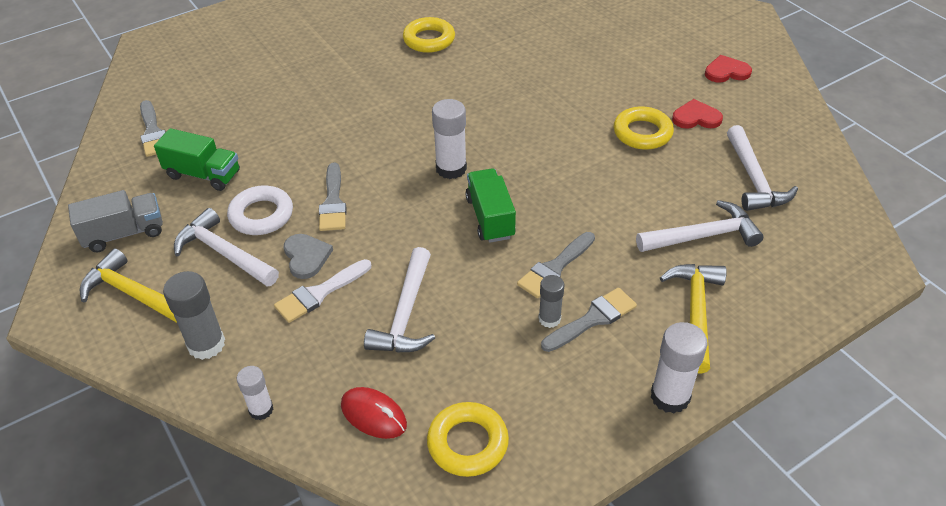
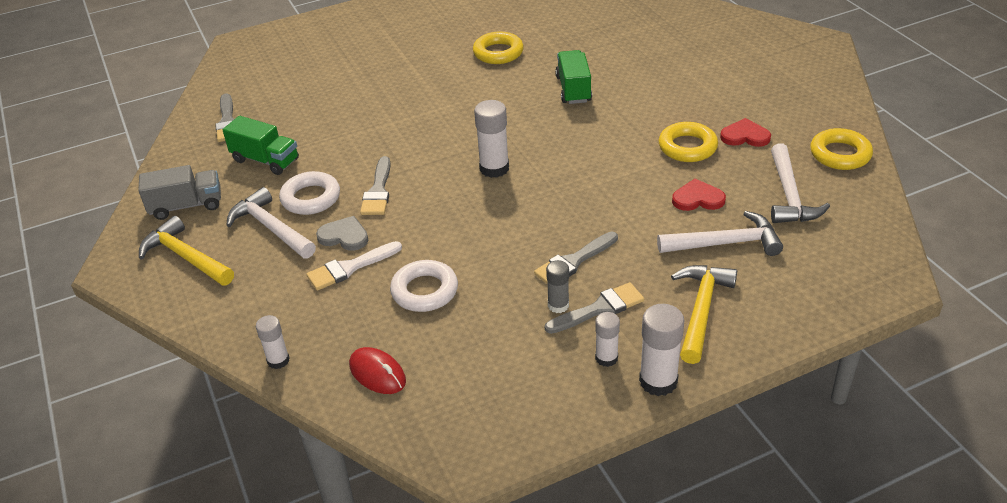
camera: 10 degrees right, 5 degrees down
(206, 344) = (241, 303): grey glue stick -> none
(306, 257) = (344, 236): grey heart -> grey heart turned 60 degrees counterclockwise
(405, 314) = (424, 291): white hammer -> white ring
(467, 443) = (458, 404): yellow ring -> yellow ring (840, 154)
(490, 218) = (522, 214): green truck -> green truck (573, 89)
(611, 375) = (606, 358): none -> white glue stick
(726, 72) = (786, 95): red heart -> red heart (697, 198)

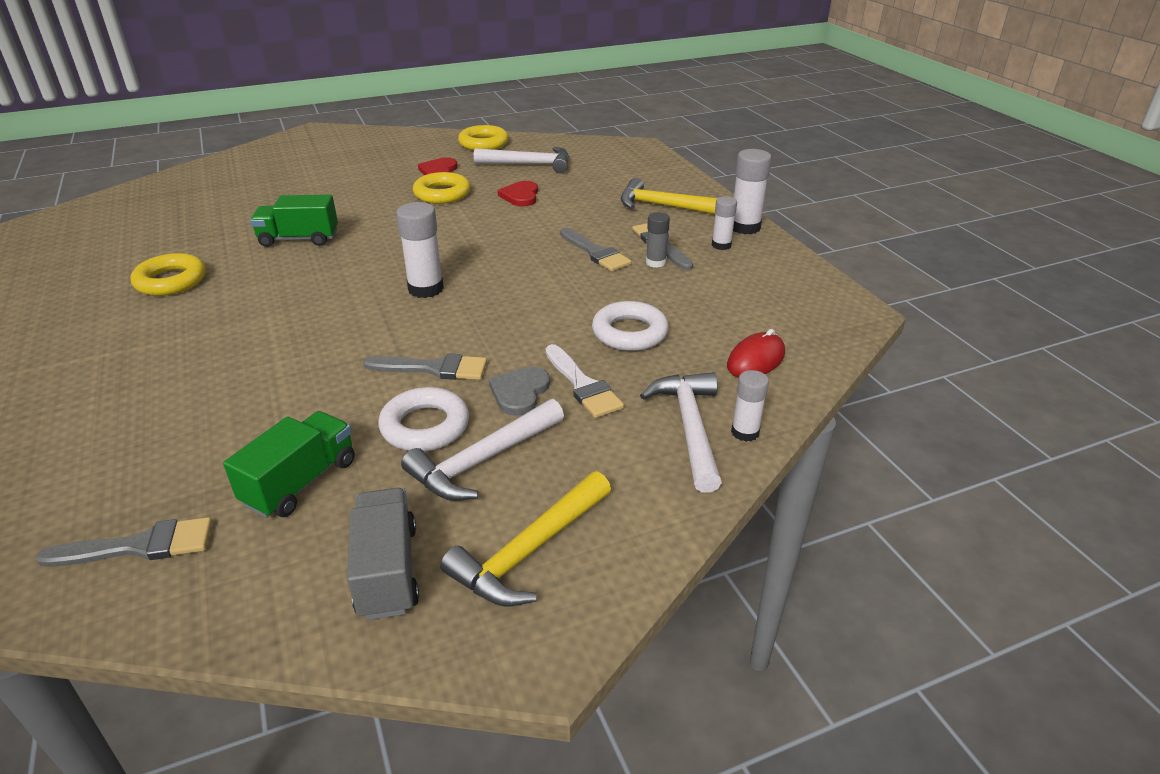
camera: 90 degrees left, 5 degrees down
(725, 243) = (584, 191): white hammer -> white hammer (690, 428)

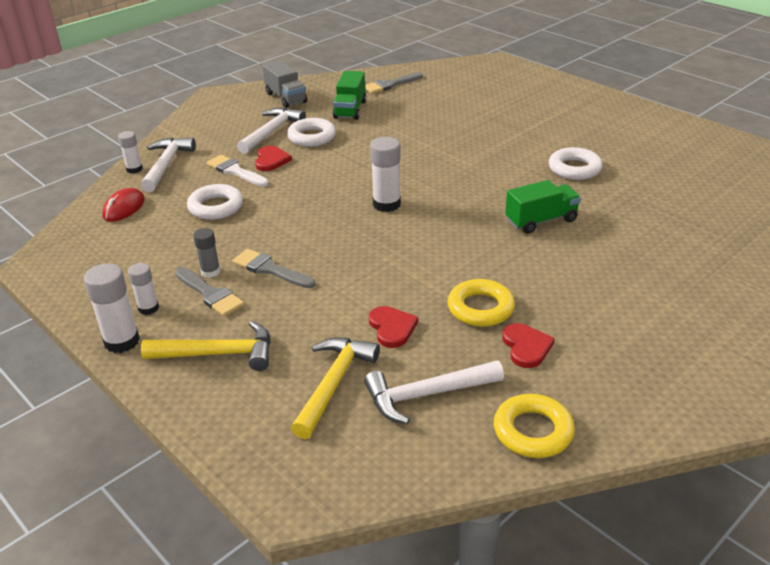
camera: 160 degrees right, 0 degrees up
(171, 281) = (574, 169): yellow ring -> white ring
(434, 368) = (331, 160): grey brush -> none
(519, 392) = (271, 160): grey heart -> red heart
(529, 551) = (231, 112): yellow hammer -> yellow hammer (333, 384)
(690, 428) = (166, 165): white hammer -> white hammer turned 150 degrees counterclockwise

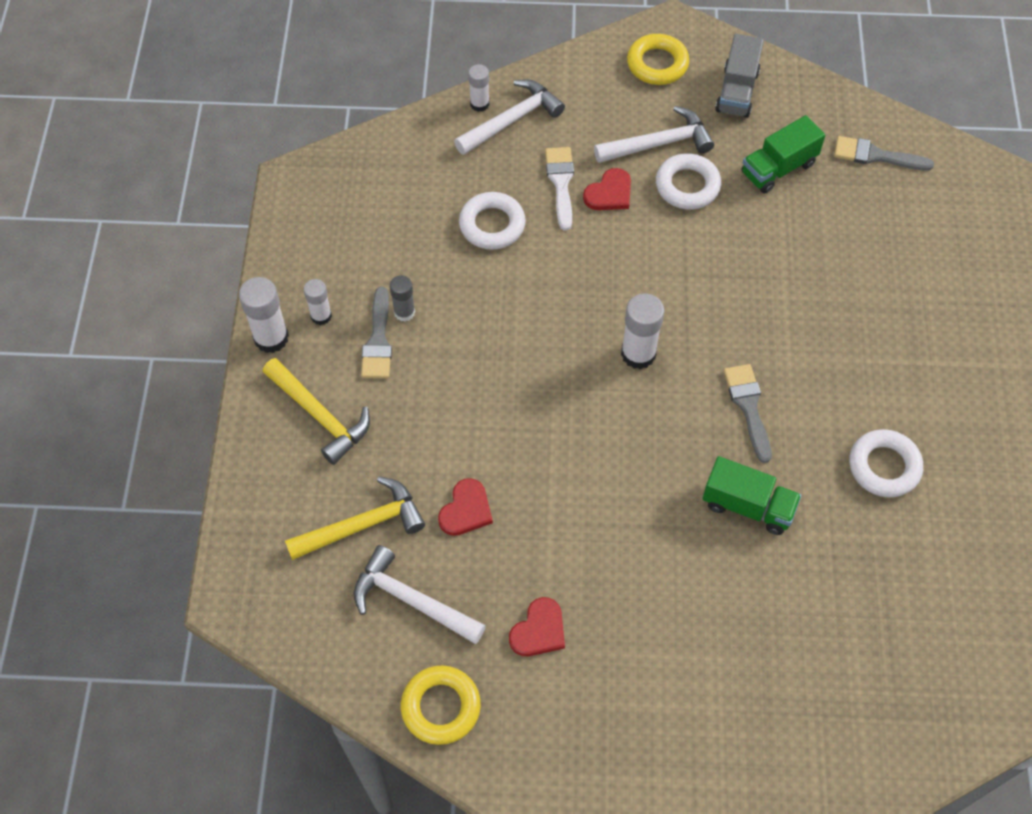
camera: 45 degrees right, 25 degrees up
(124, 208) = (419, 160): red mouse -> none
(270, 269) = (450, 352): grey brush -> grey brush (748, 407)
(480, 308) = (557, 556): yellow ring -> yellow ring (657, 64)

